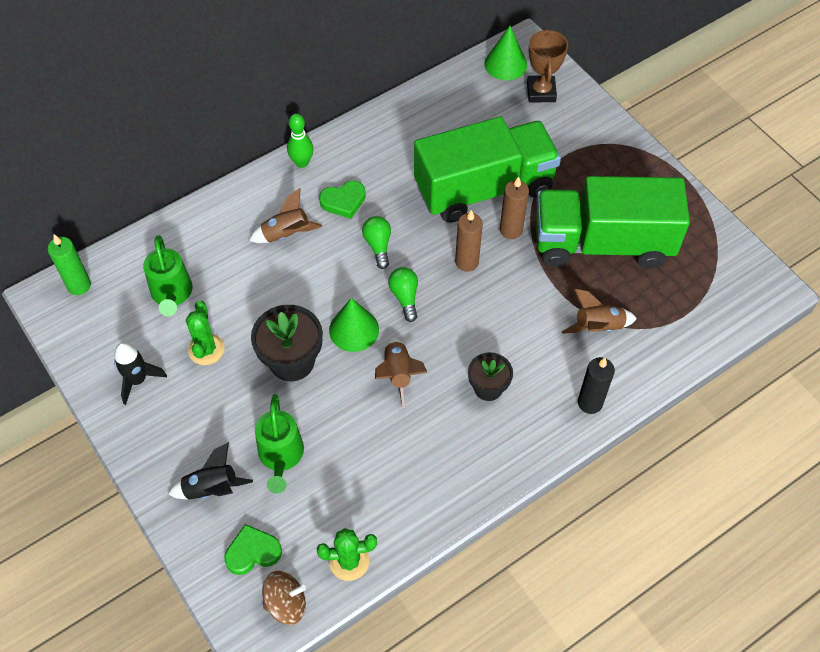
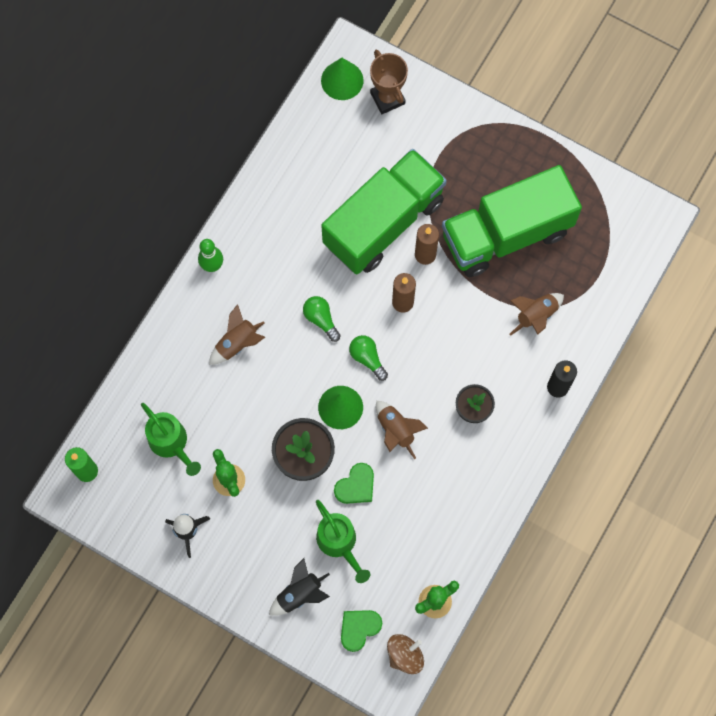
camera: 25 degrees left, 15 degrees up
(343, 201) = (269, 289): green heart -> green heart (356, 486)

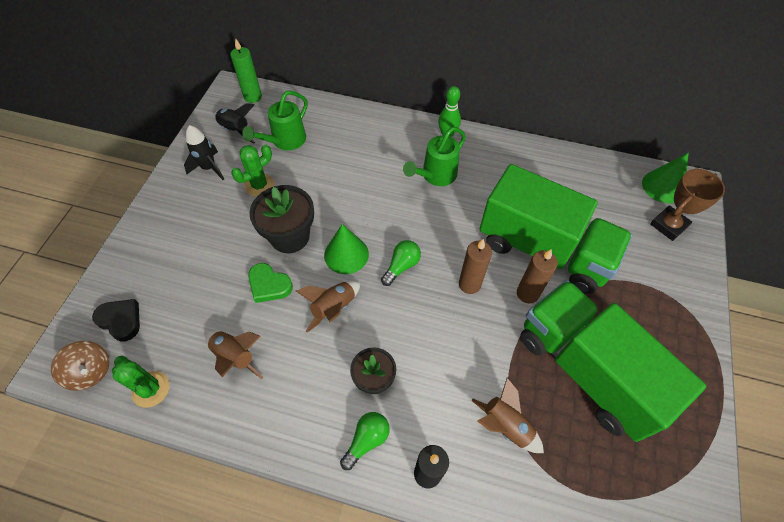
camera: 75 degrees right, 15 degrees down
(237, 343) = (385, 165): brown rocket -> brown rocket (235, 357)
(300, 594) = (156, 261): black rocket -> black rocket (235, 130)
(321, 319) = (427, 220): green light bulb -> green light bulb (367, 440)
(339, 543) = (208, 284): green watering can -> green watering can (435, 176)
(359, 628) = (121, 320): green heart -> black heart

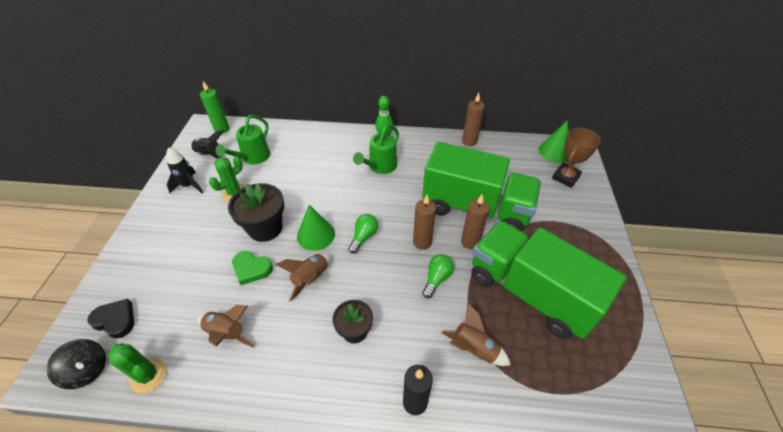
camera: 10 degrees left, 10 degrees down
(90, 371) = (87, 370): brown spinning top -> black spinning top
(367, 440) = (356, 384): green light bulb -> green light bulb (437, 279)
(554, 156) = (469, 141): none -> brown candle

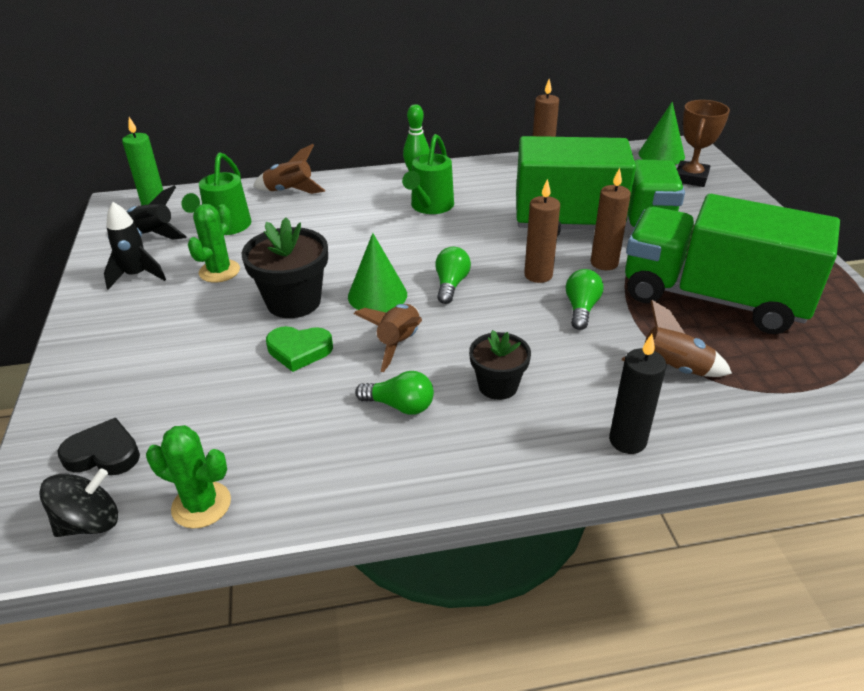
camera: 15 degrees left, 10 degrees down
(87, 370) = (89, 522): black spinning top -> black spinning top turned 45 degrees counterclockwise
(227, 333) = (303, 429): brown rocket -> brown rocket (290, 191)
(289, 330) = (400, 405): none -> green light bulb

